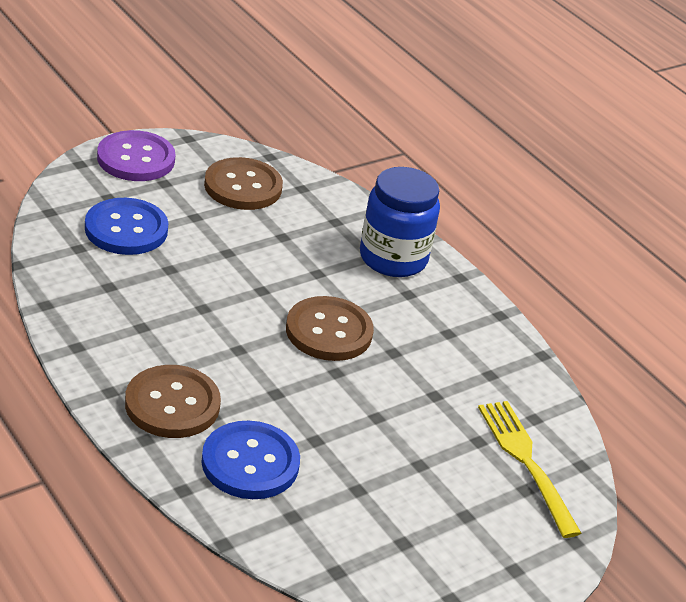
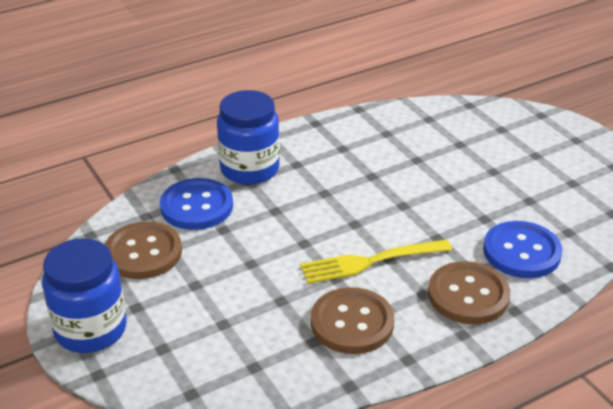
camera: 80 degrees left, 0 degrees up
(126, 229) = (219, 332): blue button -> blue button (196, 206)
(136, 159) = (90, 329): purple button -> blue jar
(329, 331) = (353, 207): brown button -> brown button (352, 323)
(527, 463) = (475, 126): yellow fork -> yellow fork (371, 261)

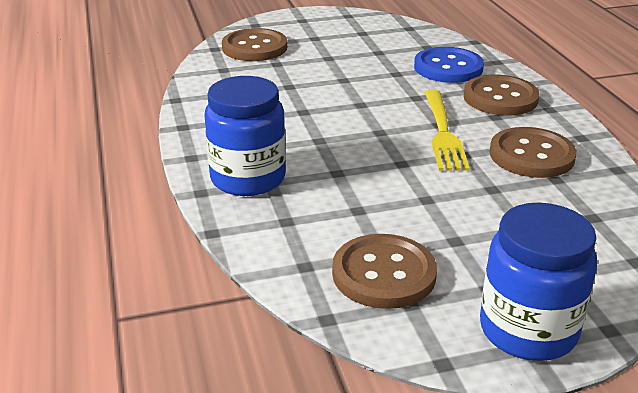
camera: 75 degrees left, 5 degrees down
(196, 206) = (304, 223): blue button -> none
(486, 125) = (254, 47): none -> brown button

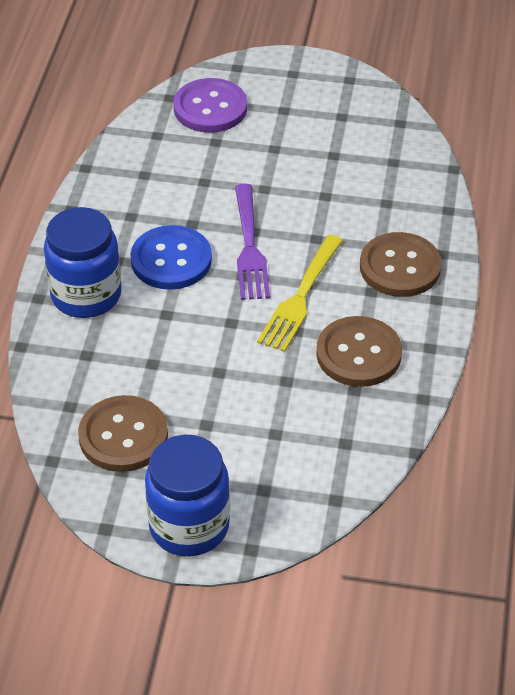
camera: 25 degrees right, 15 degrees up
(254, 47) = (210, 108): brown button -> purple button
(366, 113) = (249, 246): none -> purple fork
(448, 67) = (386, 203): blue button -> blue button (171, 260)

